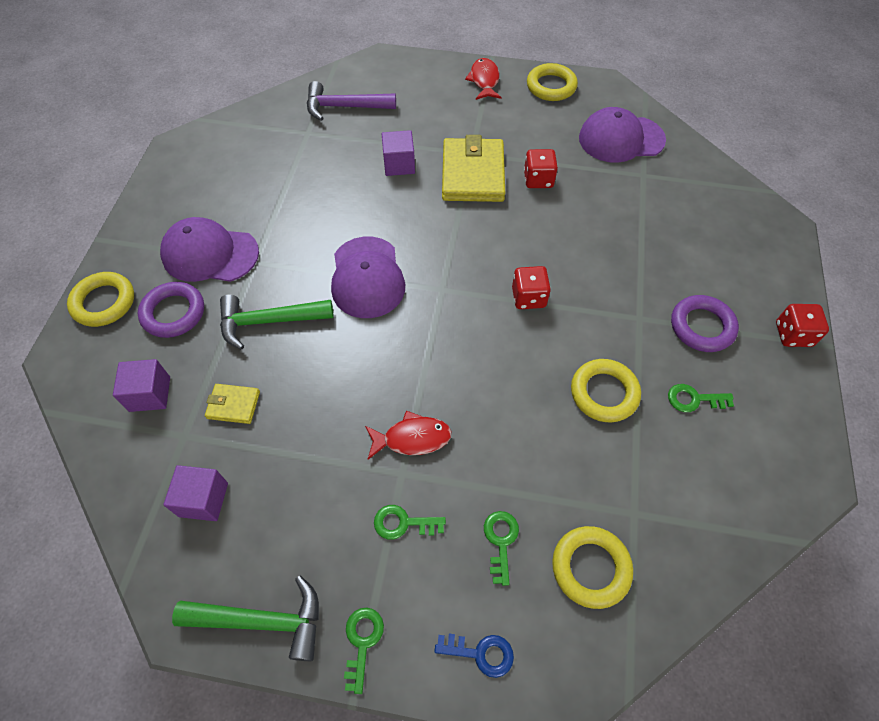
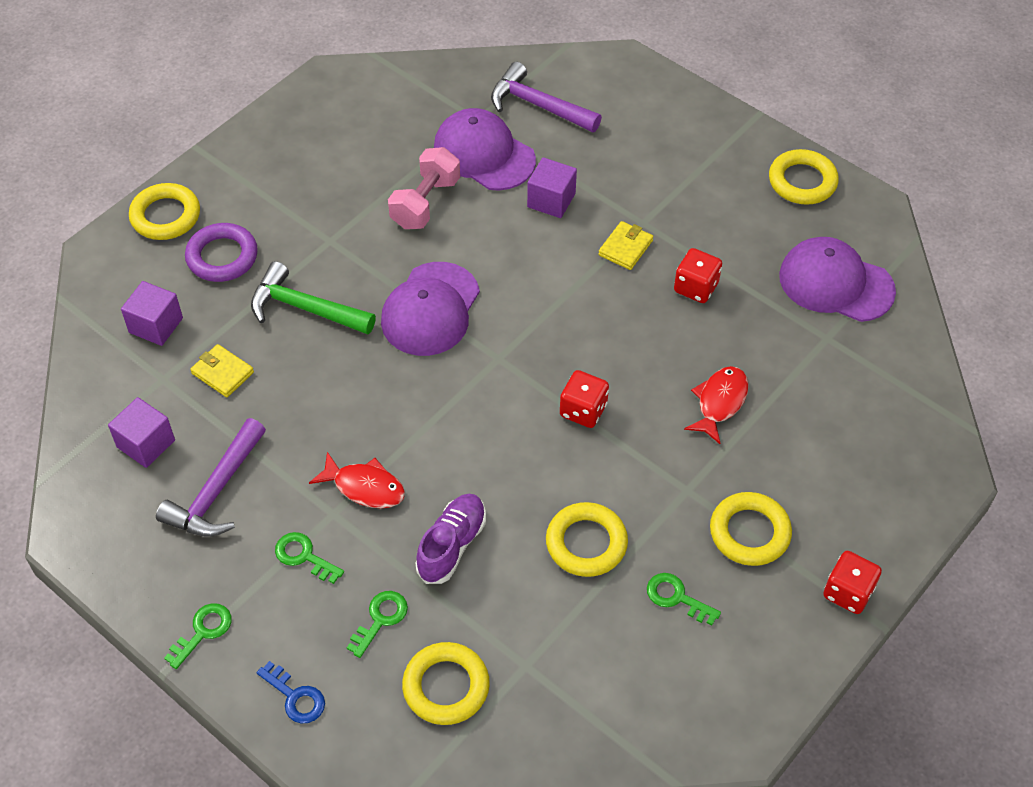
camera: 30 degrees right, 5 degrees down
(210, 254) = (292, 212): purple cap -> purple cap (484, 154)
(262, 620) = (133, 569): green hammer -> none
(293, 508) = (216, 492): none -> purple hammer
(309, 204) = (425, 203): none -> pink dumbbell
(473, 174) = (625, 248): yellow wallet -> yellow wallet, size x0.49
(484, 80) = (725, 140): red fish -> red fish (719, 402)
(511, 448) = (452, 545): none -> purple shoe
(702, 326) = (749, 532): purple ring -> yellow ring

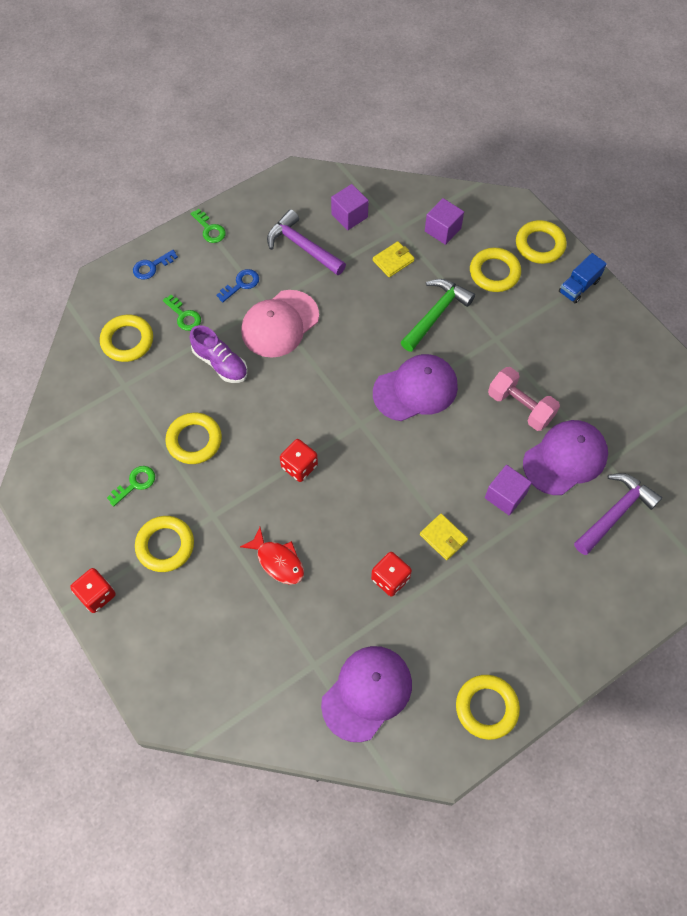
camera: 105 degrees right, 10 degrees up
(222, 257) = (494, 273): purple ring -> yellow ring
(228, 169) = (578, 286): none -> blue truck
(304, 556) = (241, 284): green key -> blue key
(364, 487) = (280, 324): red fish -> pink cap
(430, 309) = (415, 389): purple cap -> purple cap turned 120 degrees clockwise

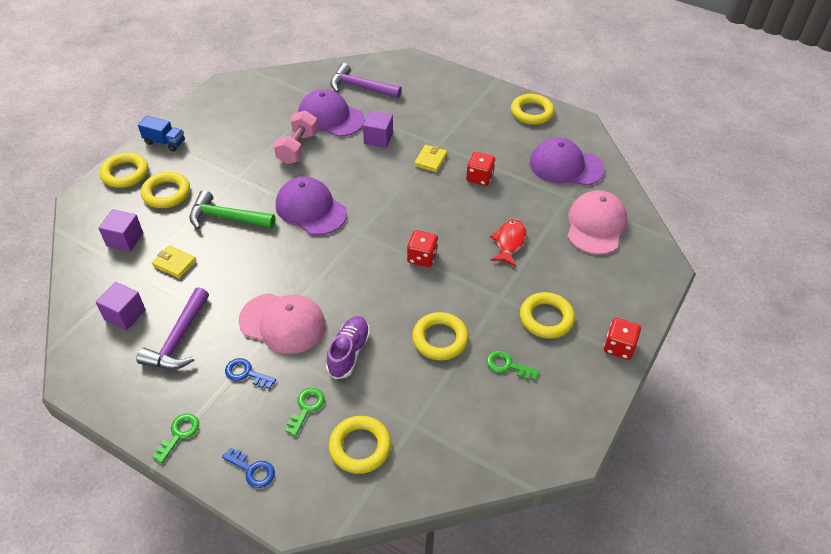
camera: 115 degrees left, 15 degrees down
(256, 670) = (596, 225): none -> pink cap

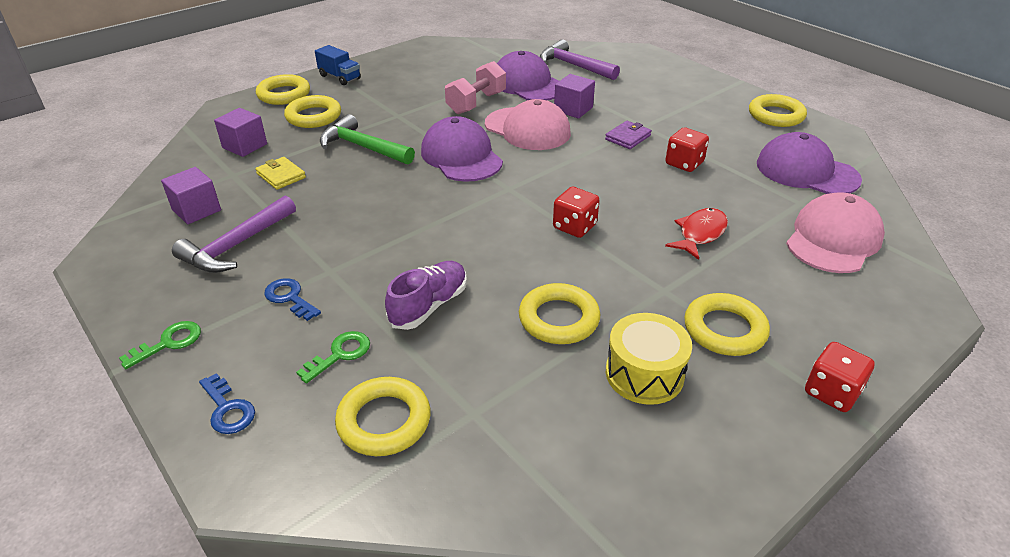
camera: 20 degrees right, 10 degrees down
(282, 323) = (365, 256): pink cap -> pink cap (527, 129)
(430, 160) = (628, 137): yellow wallet -> purple wallet
(507, 365) = (644, 374): green key -> yellow drum

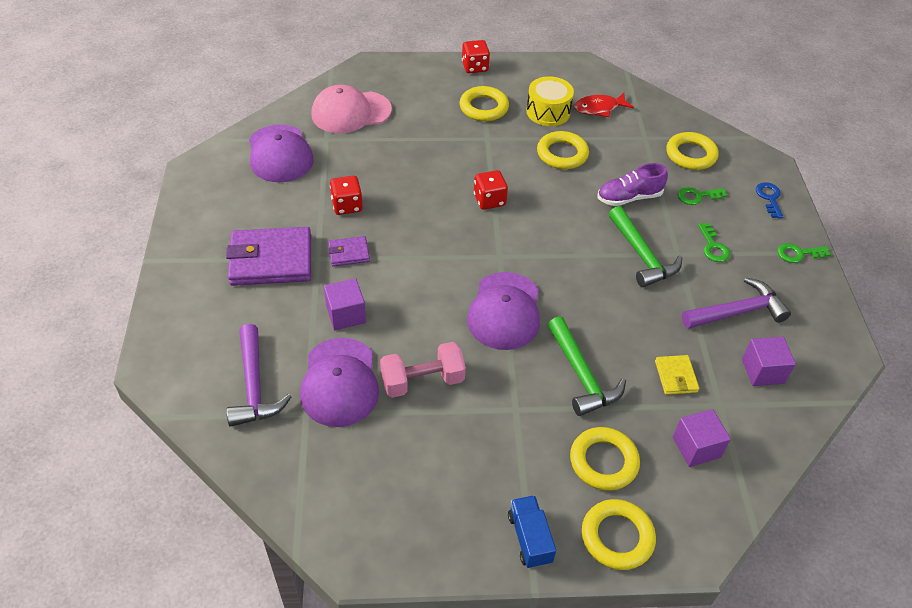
camera: 145 degrees left, 10 degrees up
(290, 298) = (713, 246): blue key -> green key
(370, 250) = (642, 255): none -> green hammer
(527, 129) = (416, 312): pink cap -> none
(671, 111) = (271, 260): none -> purple wallet
(700, 234) = (419, 154): red fish -> red fish (599, 108)
(776, 115) = (202, 207): yellow ring -> none

